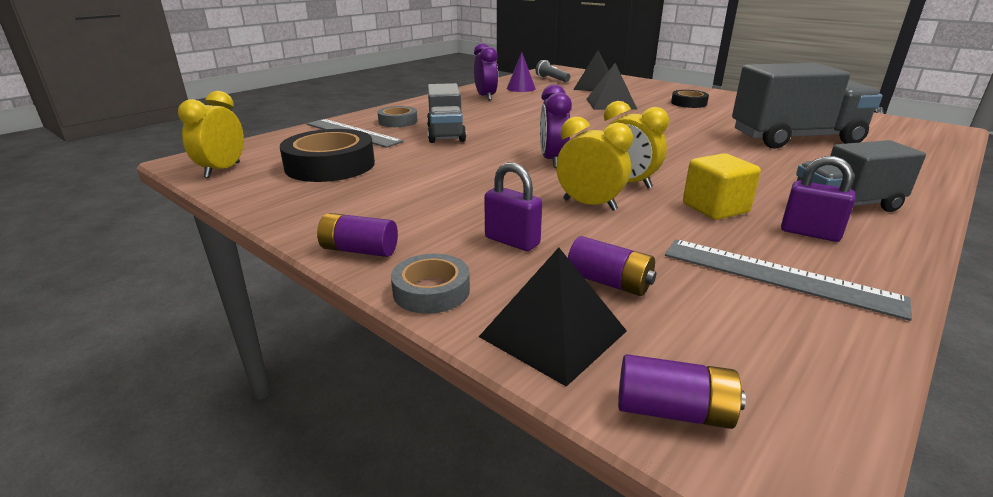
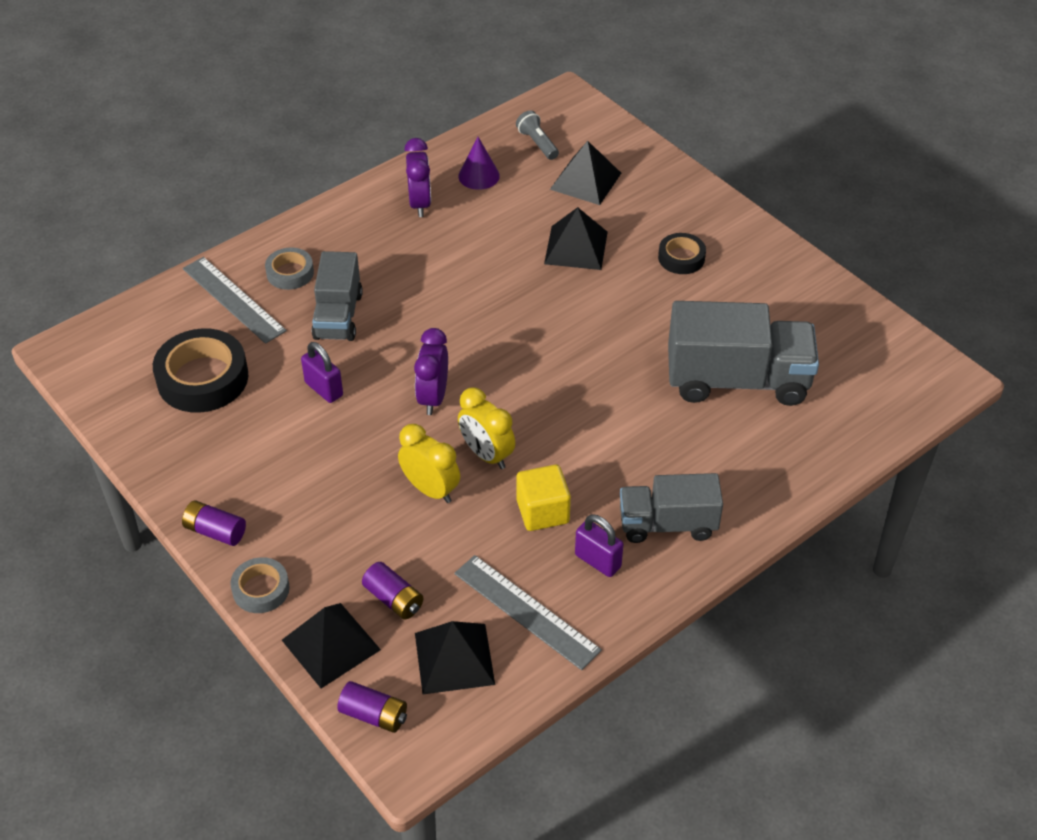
camera: 10 degrees right, 20 degrees up
(222, 170) = (97, 375): yellow clock -> none
(512, 241) = (340, 536): purple padlock -> purple padlock (324, 389)
(734, 328) = (454, 658): none -> black pyramid

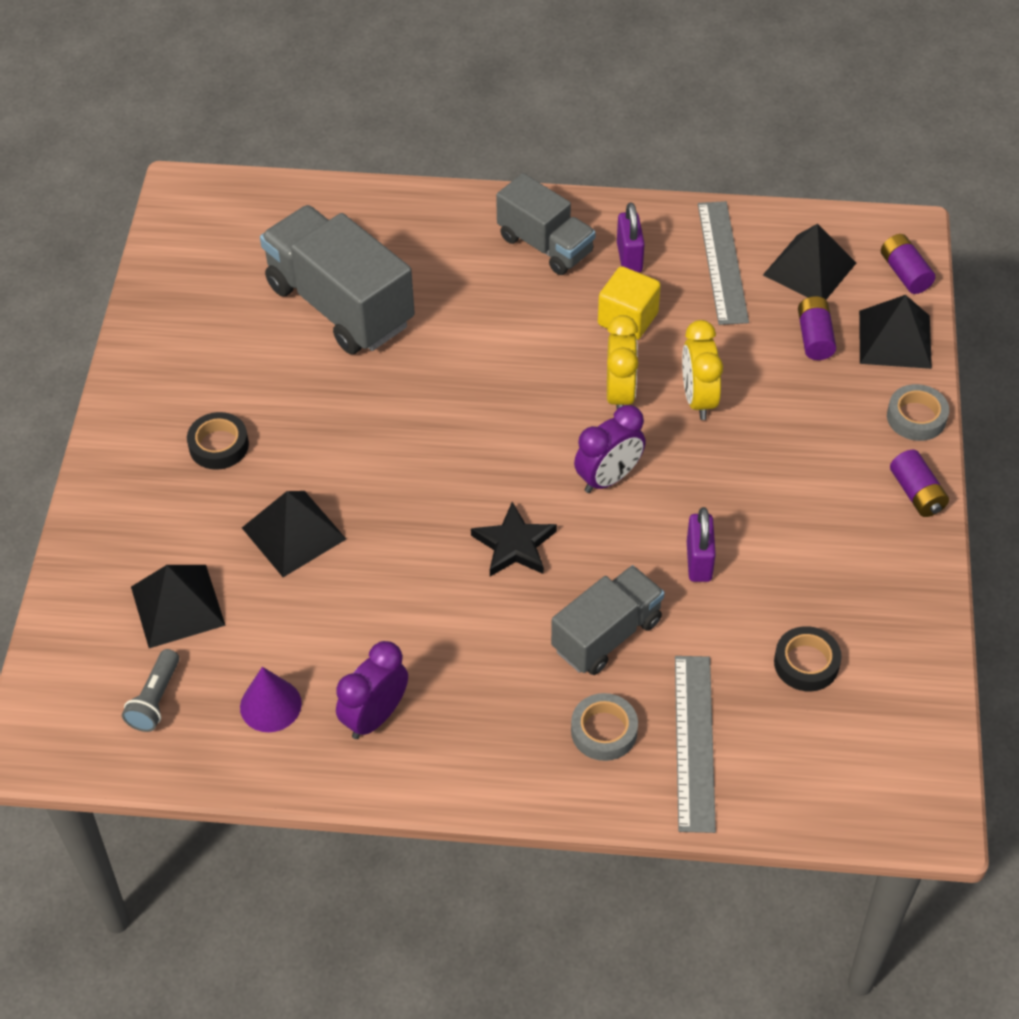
camera: 135 degrees left, 5 degrees up
(203, 378) = (806, 663): black tape -> black tape, size x0.55
(445, 324) = (514, 545): none -> black star

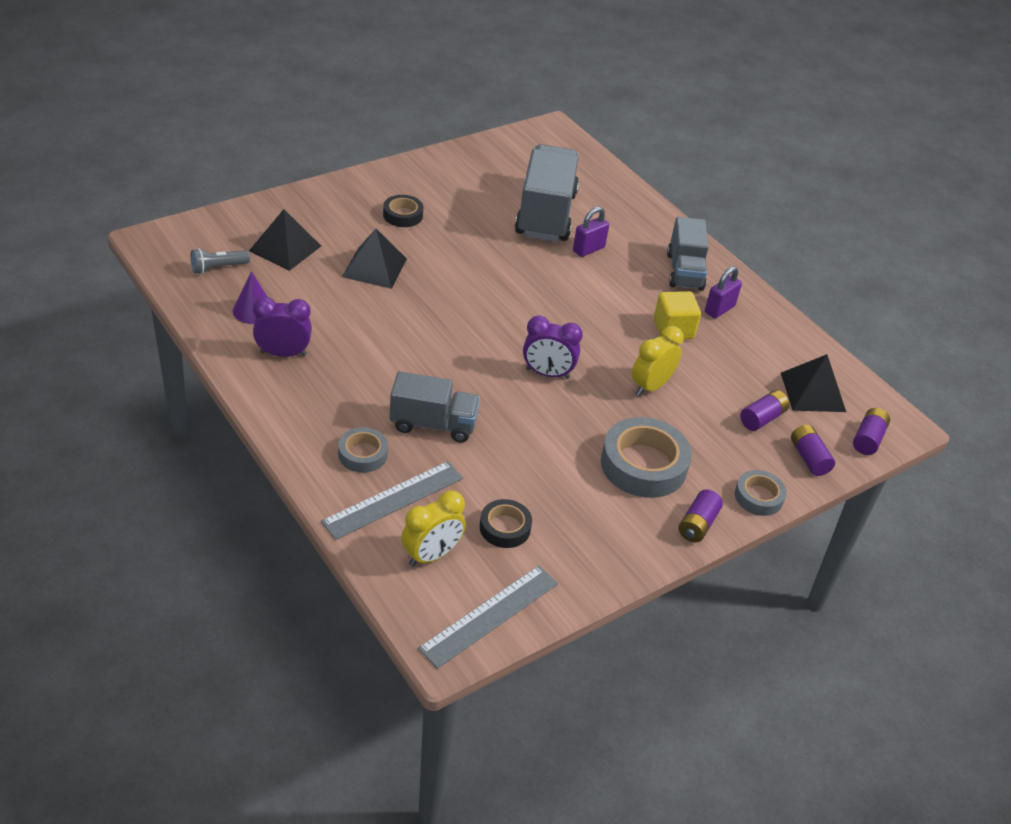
camera: 45 degrees right, 10 degrees down
(514, 545) = (457, 356): black star -> none
(620, 394) = (614, 351): yellow clock -> yellow clock (431, 555)
(699, 561) = (529, 441): purple padlock -> purple padlock (588, 249)
(722, 262) = (767, 350): grey ruler -> grey ruler (490, 615)
(805, 483) = (643, 465): none -> grey tape
(895, 339) = (809, 458): black pyramid -> purple battery

